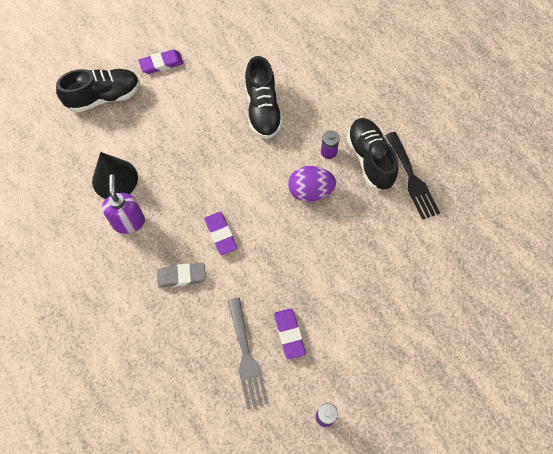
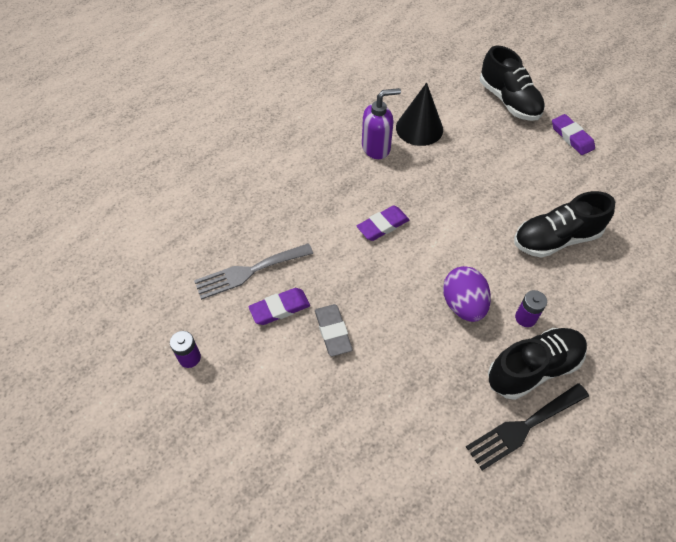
camera: 80 degrees right, 10 degrees down
(181, 276) = (327, 201): grey eraser -> grey eraser (333, 332)

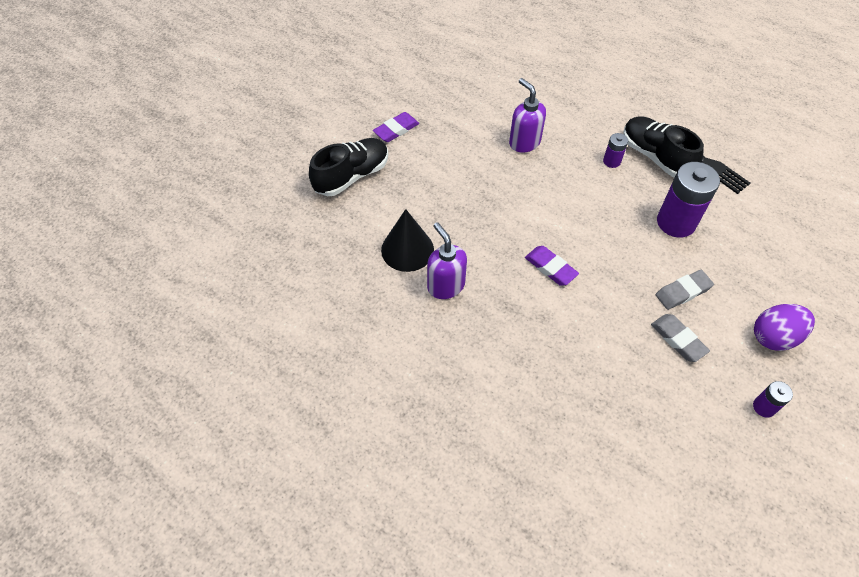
camera: 100 degrees left, 0 degrees up
(249, 271) = (648, 377): grey fork -> none
(280, 308) = (678, 339): purple eraser -> grey eraser
(426, 357) = (676, 222): none -> purple battery
(463, 305) = (616, 201): purple egg -> purple egg (774, 337)
(555, 239) = (524, 142): black shoe -> purple soap dispenser

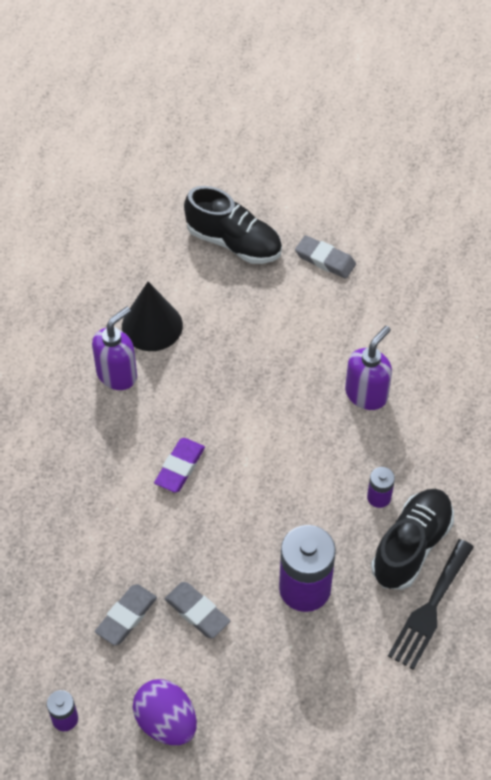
camera: 70 degrees right, 0 degrees up
(396, 130) = (325, 260): purple eraser -> grey eraser

